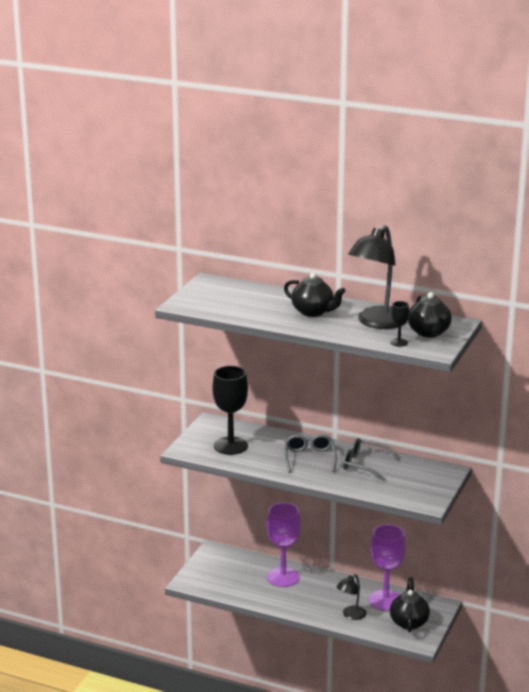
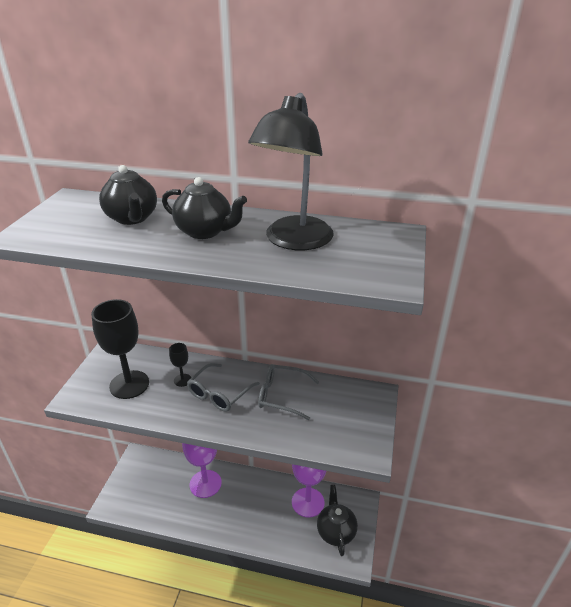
camera: 10 degrees left, 10 degrees up
(309, 458) = (219, 393): grey glasses -> grey glasses turned 135 degrees counterclockwise
(351, 615) = (277, 530): black lamp -> none
(399, 342) = (333, 271): black goblet -> black goblet (182, 380)
(429, 333) = (368, 251): black teapot -> black teapot (132, 218)

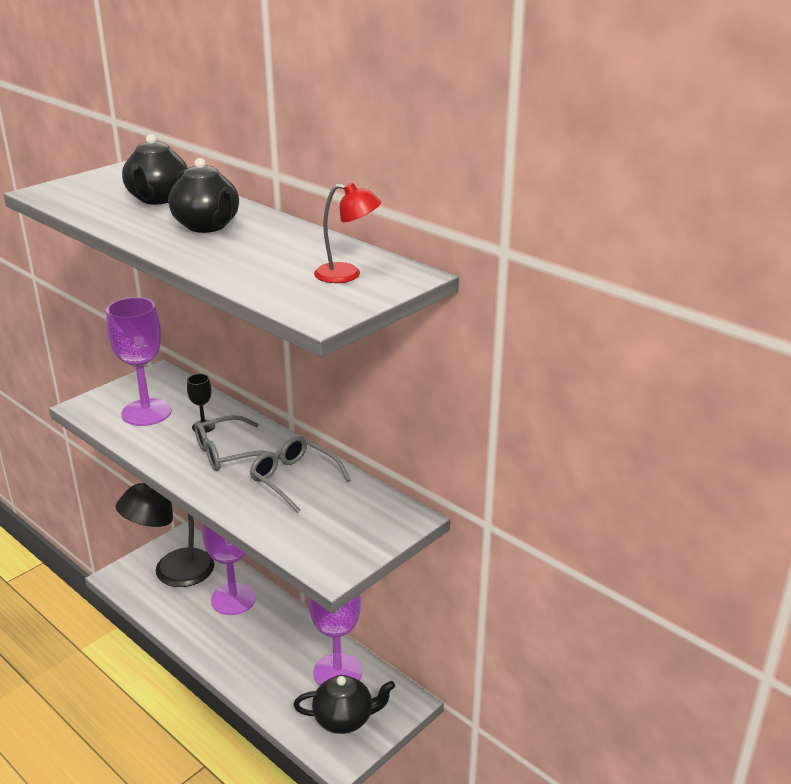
camera: 30 degrees right, 5 degrees down
(129, 384) = (146, 412): black goblet -> purple goblet
(293, 241) = (280, 255): black lamp -> black lamp (173, 573)
(336, 531) = (344, 719): black teapot -> black teapot turned 60 degrees clockwise
(361, 244) = (347, 274): none -> red lamp

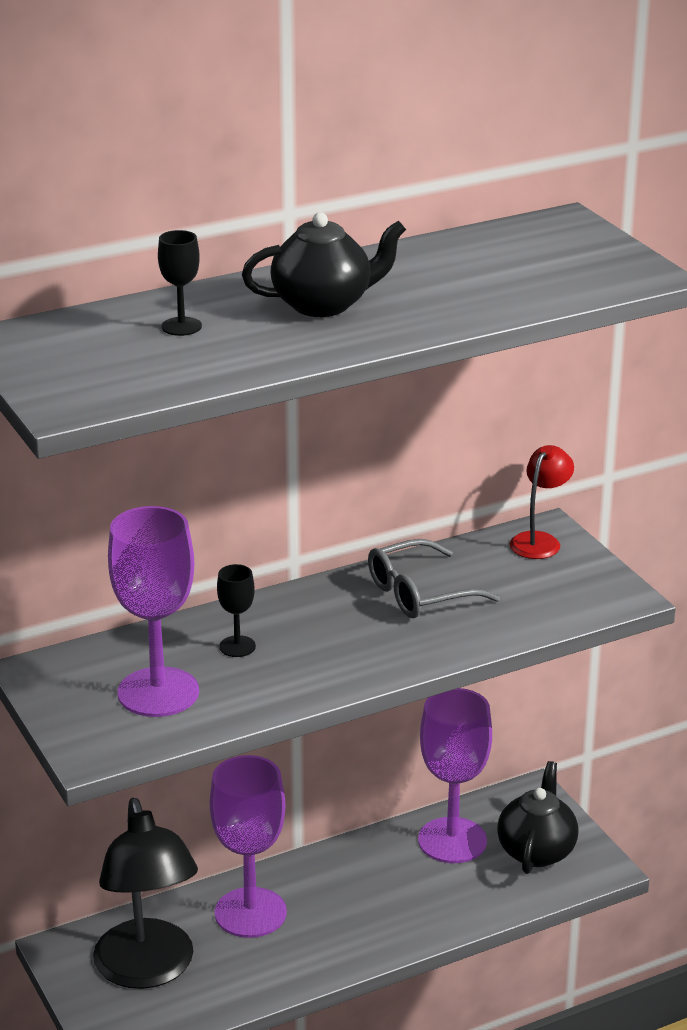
camera: 70 degrees left, 0 degrees up
(158, 199) = (181, 326): black teapot -> black goblet
(228, 453) = (323, 634): grey glasses -> none
(347, 274) = (543, 249): red lamp -> red lamp (539, 540)

